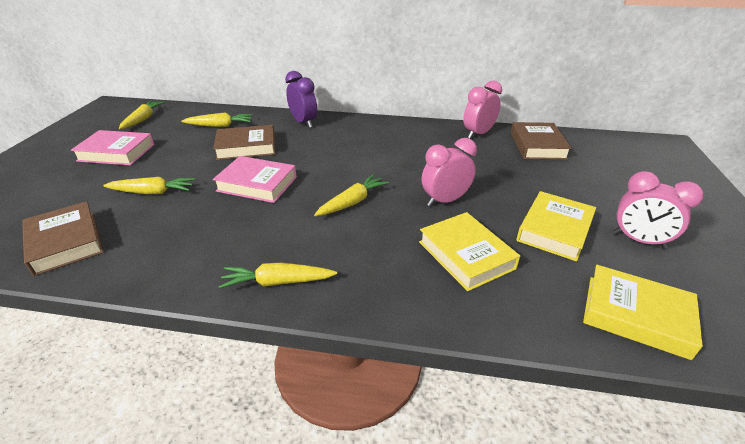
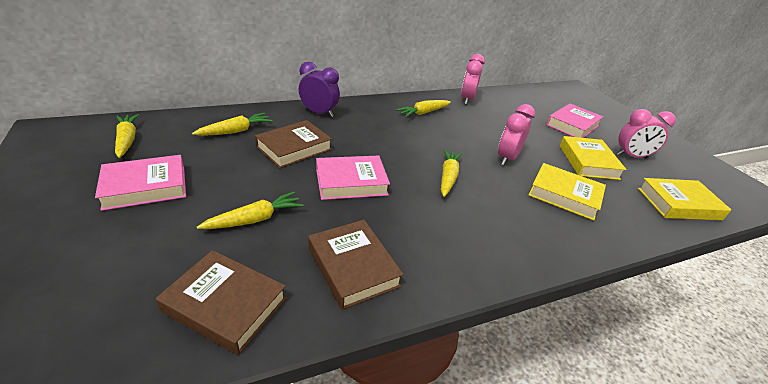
camera: 35 degrees left, 0 degrees up
(277, 282) = (476, 262): yellow carrot -> yellow carrot (423, 113)
(537, 145) = (513, 102): brown book -> brown book (353, 267)
(592, 185) = (572, 125): none -> pink book

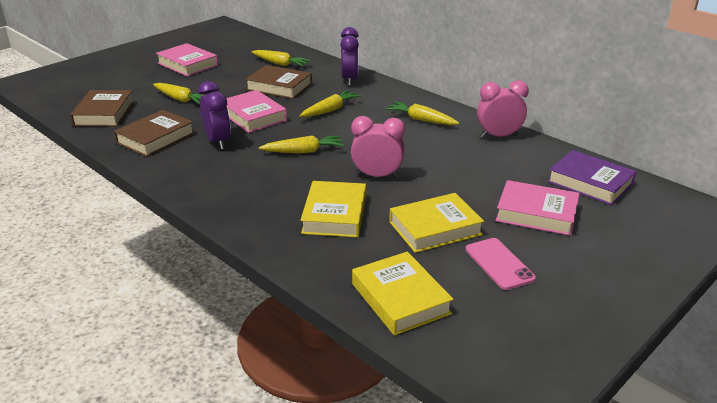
camera: 70 degrees right, 5 degrees down
(127, 140) = (232, 43): yellow carrot -> yellow carrot (330, 110)
(396, 220) = (218, 142): none -> purple clock
(539, 99) = (590, 183): none -> purple book
(631, 156) = (499, 264): pink clock -> pink phone

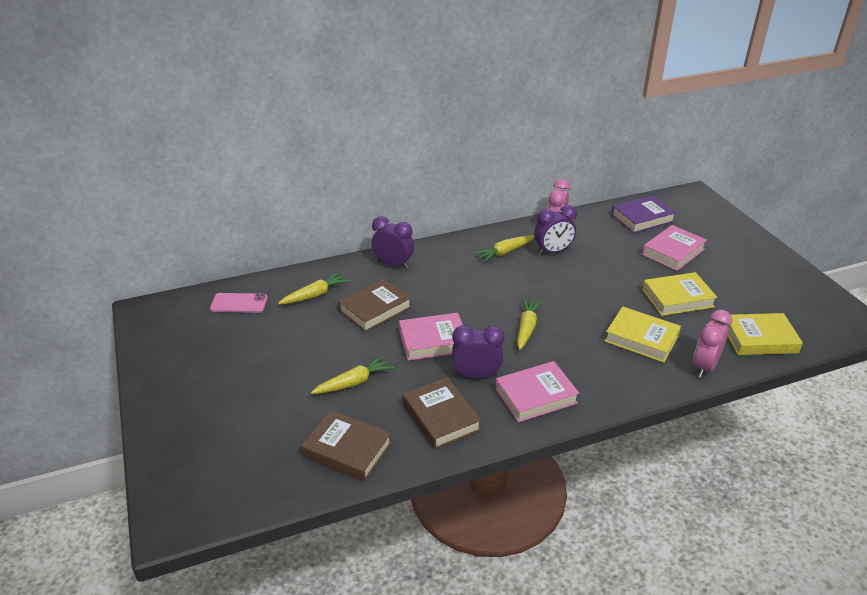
camera: 65 degrees left, 5 degrees up
(187, 64) = (254, 360): pink book -> pink book (536, 396)
(330, 110) = (452, 292): yellow carrot -> none
(377, 176) = (590, 301): pink clock -> pink clock (704, 367)
(435, 228) = (677, 298): yellow book -> yellow book turned 75 degrees clockwise
(450, 142) = (553, 251): none -> purple clock
(499, 264) = (729, 287): pink phone -> pink phone (239, 303)

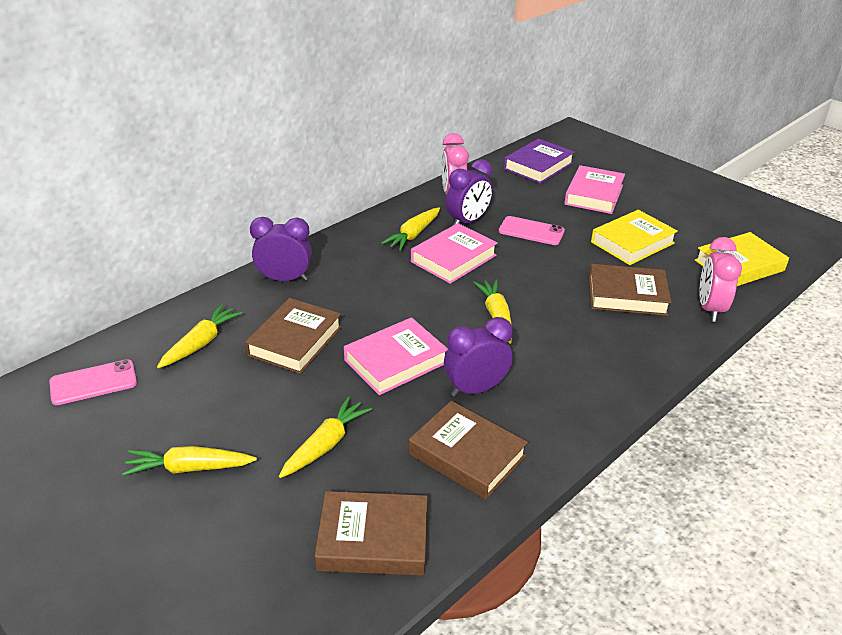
camera: 25 degrees left, 0 degrees up
(265, 372) = (189, 468): none -> yellow carrot
(536, 396) = (560, 394): pink book -> pink book (453, 259)
(598, 270) = (531, 231): none -> pink phone
(641, 338) = (627, 295): yellow book -> brown book

